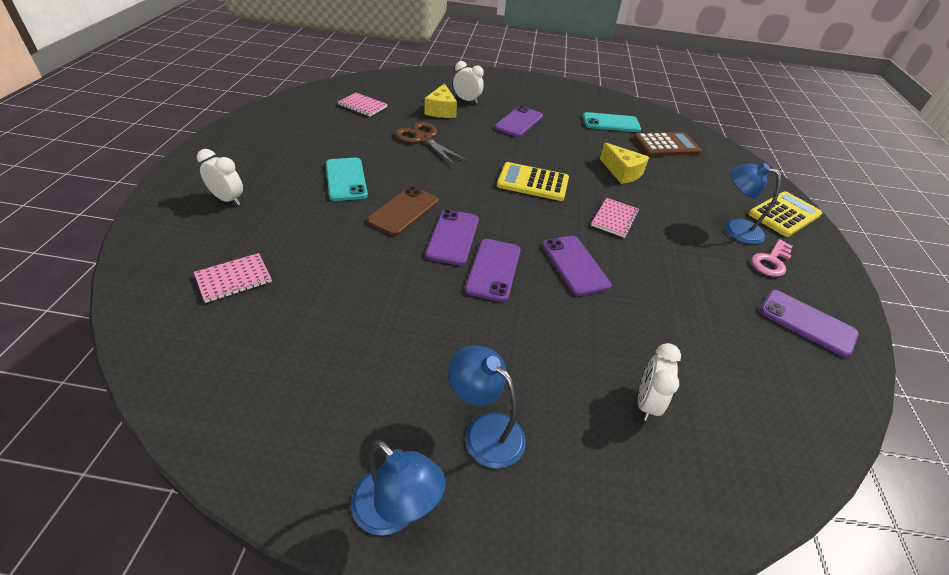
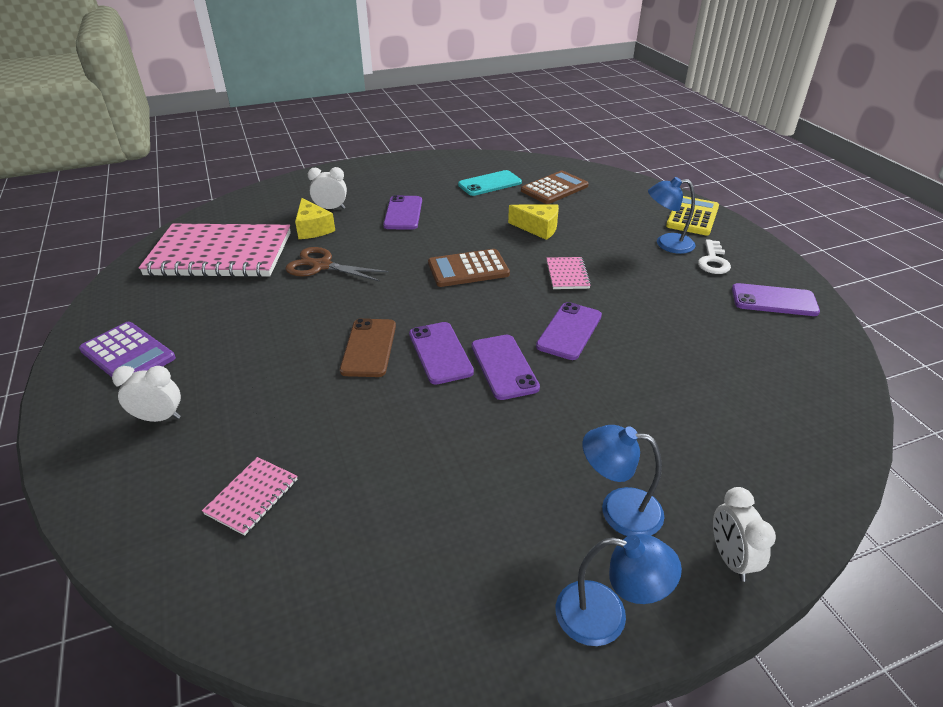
camera: 25 degrees left, 5 degrees down
(247, 150) = (128, 354): none -> purple calculator
(346, 179) = (277, 340): turquoise phone -> none
(363, 106) = (220, 254): pink notebook -> pink notebook, size x2.46
(533, 182) = (468, 269): yellow calculator -> brown calculator
(575, 265) = (569, 331): purple phone -> purple phone turned 75 degrees clockwise
(646, 402) = (716, 420): white clock -> white clock (730, 559)
(771, 261) = (713, 261): pink key -> white key

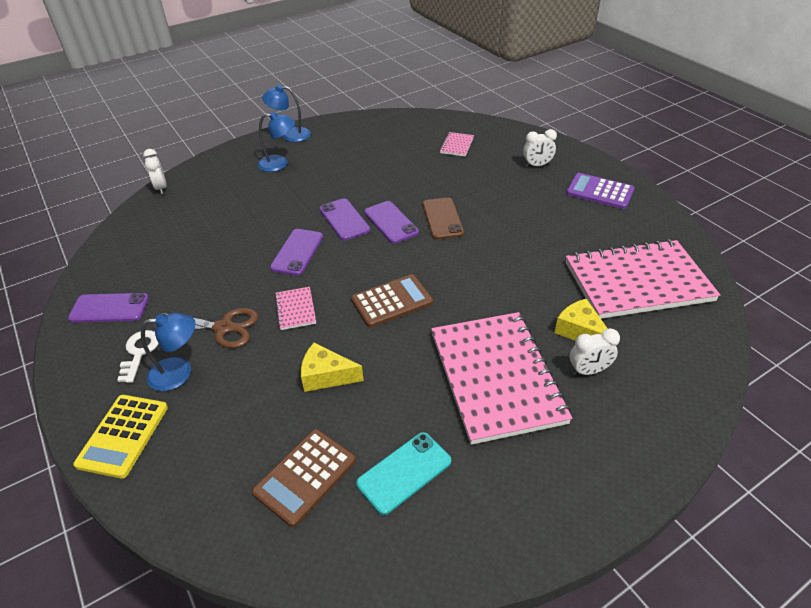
camera: 170 degrees right, 5 degrees up
(322, 266) = (530, 283): brown scissors -> brown scissors (223, 328)
(403, 213) = (496, 377): purple phone -> pink notebook
(730, 559) = (232, 156): white clock -> white clock (161, 188)

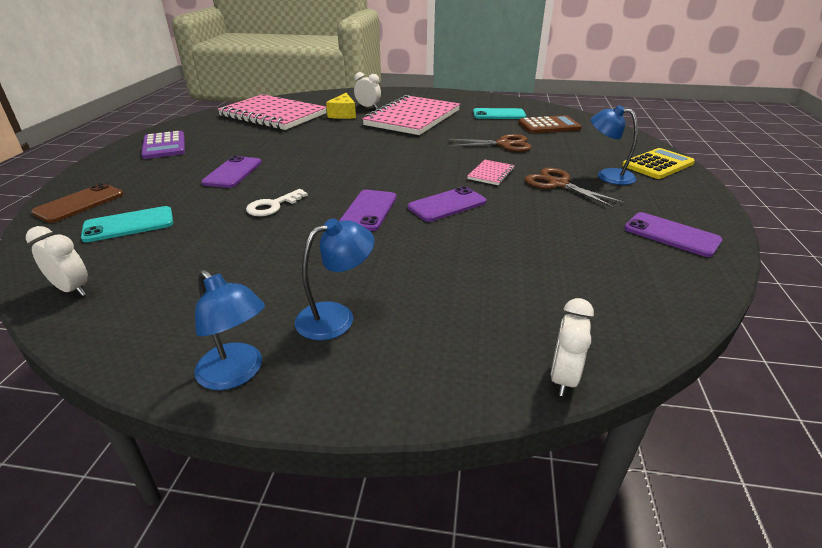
camera: 140 degrees left, 10 degrees down
(139, 352) = (640, 195): white key -> white key (273, 206)
(279, 164) = (336, 316): blue lamp -> blue lamp turned 105 degrees clockwise
(326, 376) = (503, 144): yellow cheese -> brown scissors
(391, 222) = (335, 191): purple phone -> purple phone (233, 172)
(392, 301) = (418, 154): brown calculator -> none
(442, 218) = (294, 177): brown phone -> brown phone (79, 203)
(457, 145) = (129, 225): pink notebook -> turquoise phone
(537, 165) = (138, 176): white clock -> white clock (72, 289)

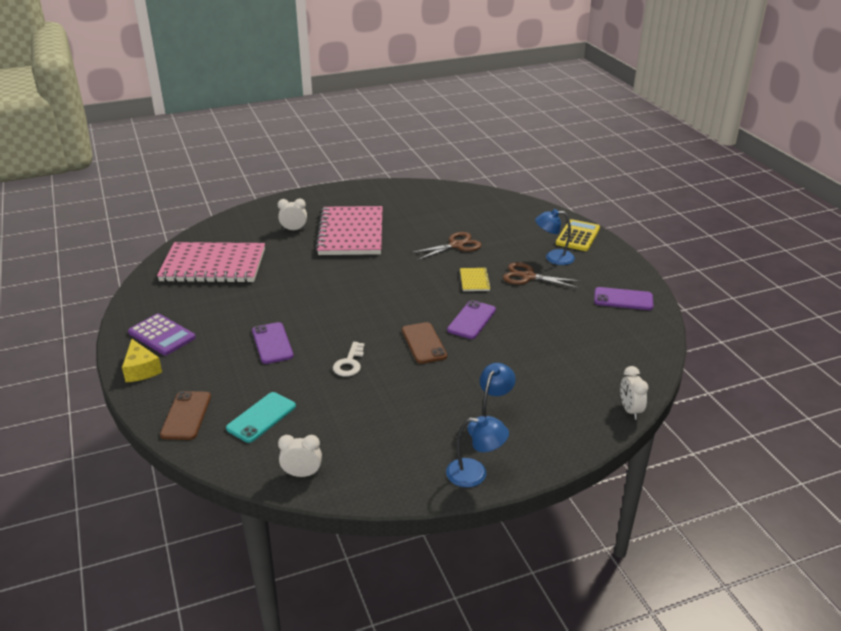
camera: 30 degrees left, 0 degrees up
(343, 114) = (281, 246): yellow cheese -> yellow cheese (141, 369)
(369, 210) = (423, 343): purple phone -> brown phone
(491, 174) = (474, 281): pink notebook -> yellow notebook
(499, 114) = (420, 208): turquoise phone -> none
(549, 126) = (472, 213): brown calculator -> none

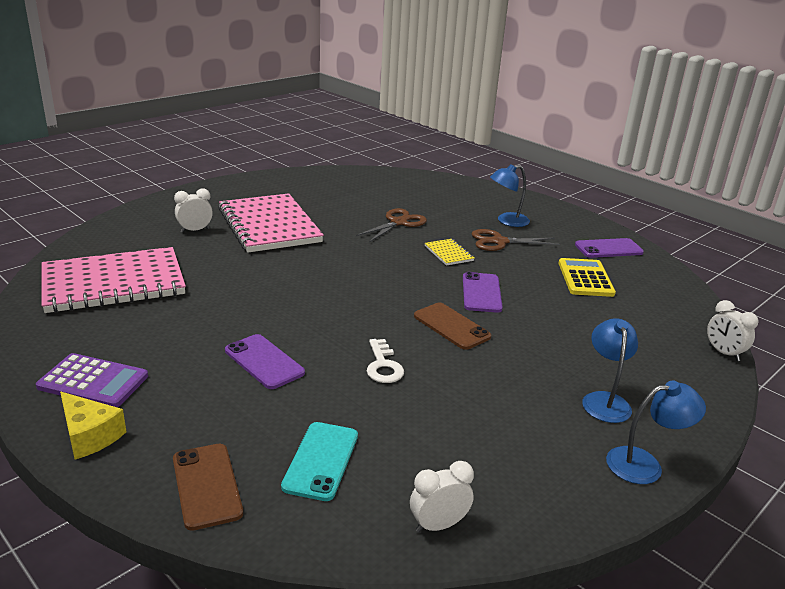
camera: 25 degrees left, 5 degrees down
(578, 236) = (511, 199): yellow calculator -> yellow calculator (585, 278)

